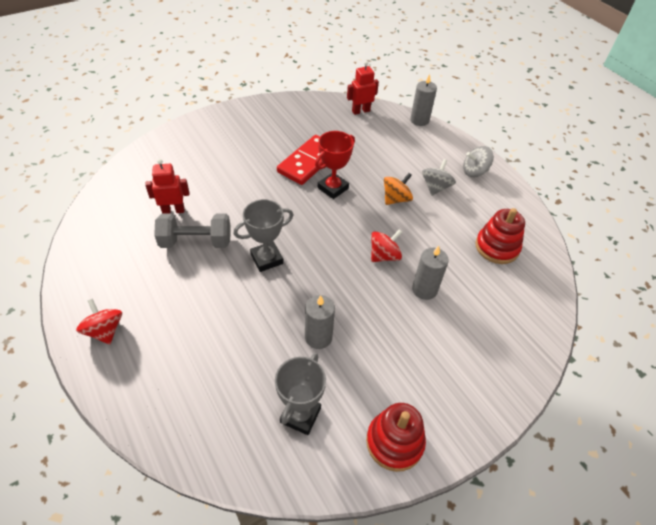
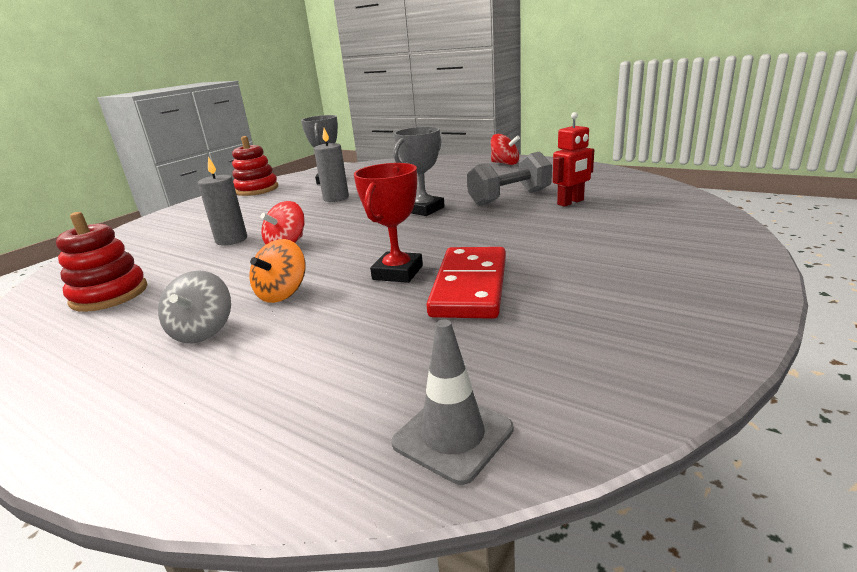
camera: 160 degrees right, 25 degrees down
(360, 111) = (453, 436): red robot -> grey traffic cone
(419, 120) = (239, 488): grey candle -> none
(474, 171) = (93, 390): grey spinning top -> none

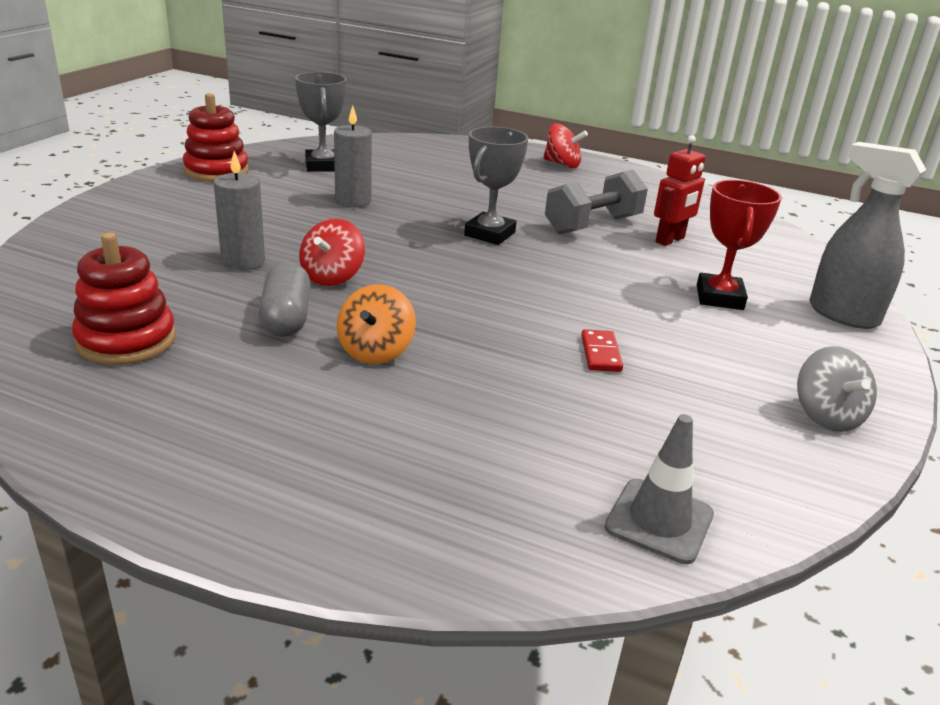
camera: 15 degrees left, 5 degrees up
(203, 331) = (307, 399): grey spinning top -> grey spinning top (826, 416)
(233, 274) = (286, 318): none -> grey capsule
(398, 272) = (506, 329): red trophy -> red trophy (719, 297)
(469, 286) = (600, 353): red domino -> red domino, size x0.45
(715, 244) = (842, 314): none -> grey spray bottle

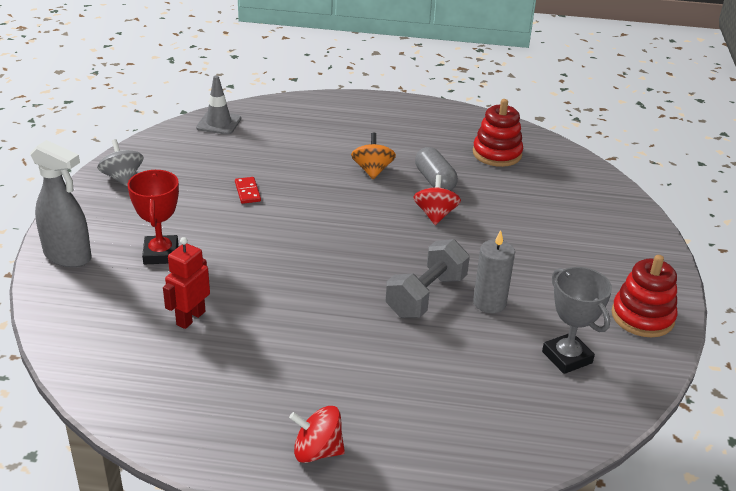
camera: 165 degrees right, 5 degrees up
(243, 261) = (500, 215): grey candle -> none
(489, 234) = (352, 286): grey trophy -> none
(592, 225) = (264, 323): grey dumbbell -> grey dumbbell (426, 296)

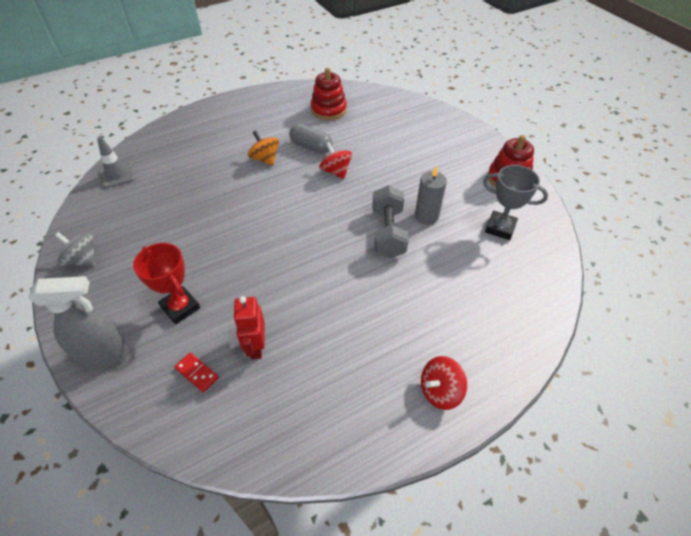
camera: 35 degrees left, 15 degrees up
(247, 192) = (195, 220): red domino -> red domino (197, 373)

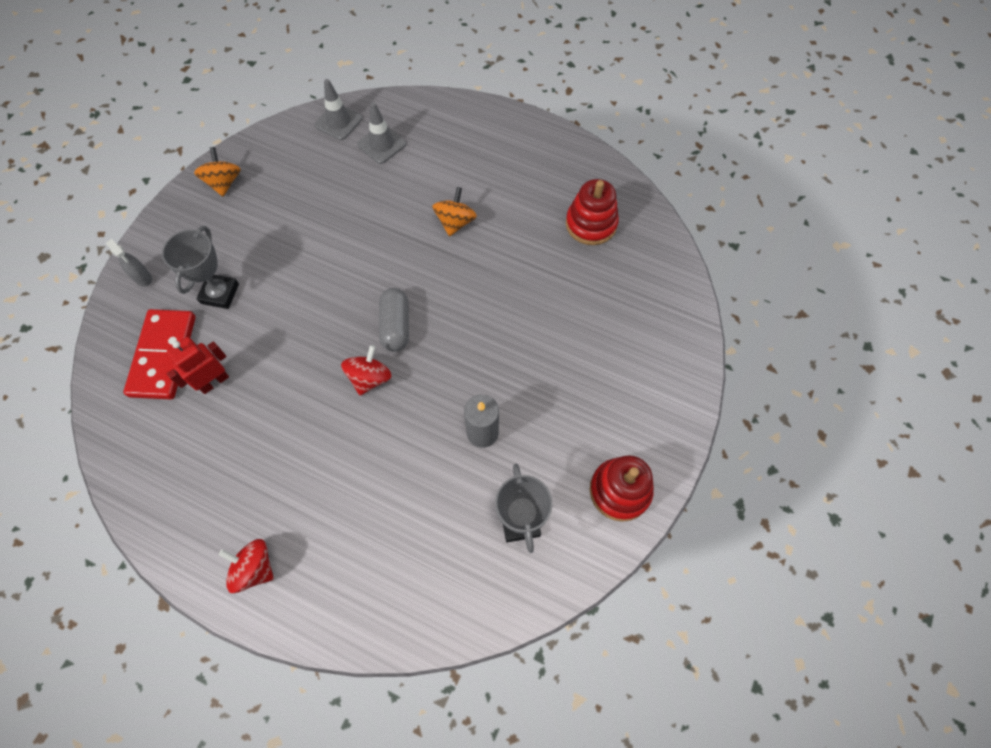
camera: 55 degrees right, 15 degrees up
(83, 260) = (224, 183): grey spinning top -> orange spinning top
(105, 355) = (143, 278): grey spray bottle -> grey spray bottle, size x0.53
(164, 163) = (382, 144): none -> grey traffic cone
(180, 307) = (220, 293): red trophy -> grey trophy
(197, 373) = (163, 356): red domino -> red domino, size x2.22
(311, 147) = (509, 250): grey capsule -> grey capsule (395, 326)
(336, 171) = (487, 300): red spinning top -> red spinning top (369, 378)
(388, 233) = (428, 408): grey dumbbell -> none

